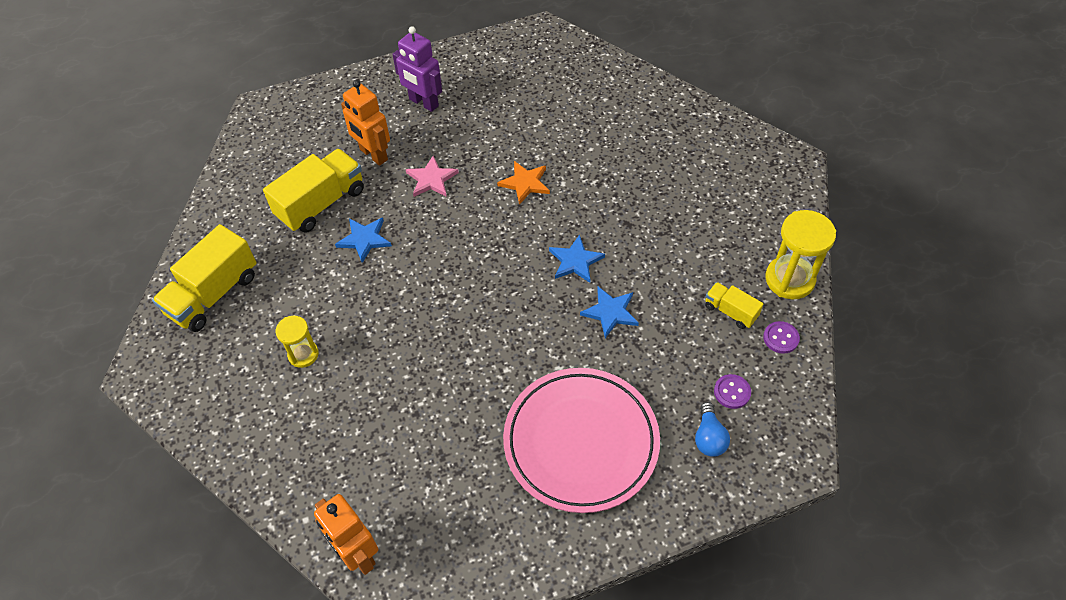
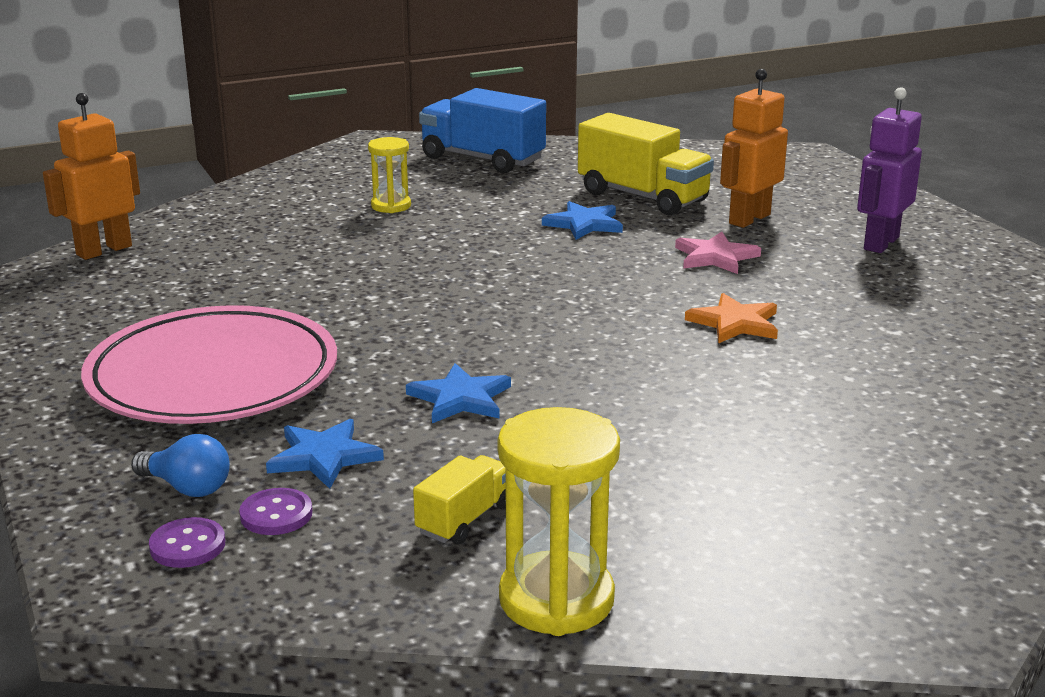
camera: 85 degrees right, 30 degrees down
(213, 294) = (482, 159): yellow truck -> blue truck
(575, 261) = (569, 367): blue star -> blue star (324, 457)
(709, 437) = (187, 487): blue light bulb -> blue light bulb turned 150 degrees counterclockwise
(781, 338) = (397, 578): purple button -> purple button (187, 545)

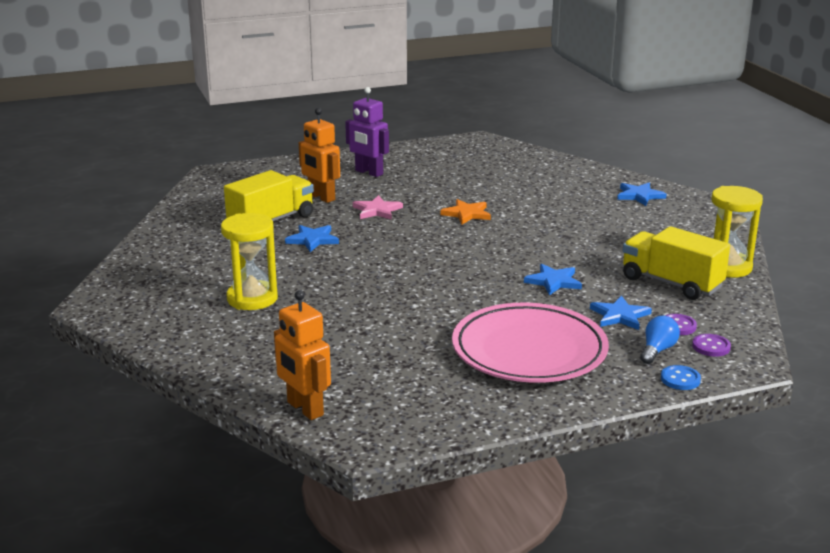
camera: 85 degrees left, 0 degrees up
(80, 504) = (680, 379): none -> blue button
(391, 206) = (252, 299): yellow hourglass -> yellow hourglass, size x1.68
(465, 519) = (671, 283): yellow truck -> yellow truck, size x1.90
(482, 159) = (165, 265): blue truck -> none
(943, 505) = (639, 196): none -> blue star

